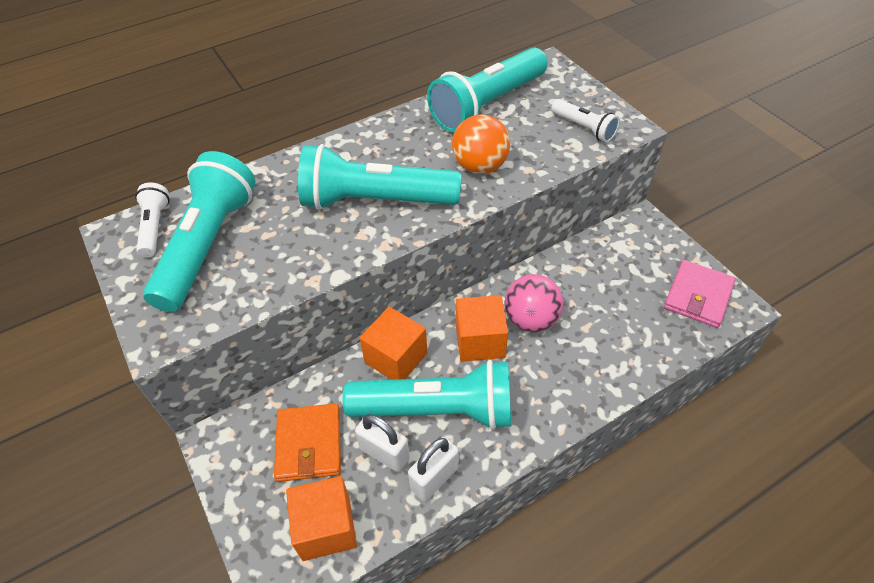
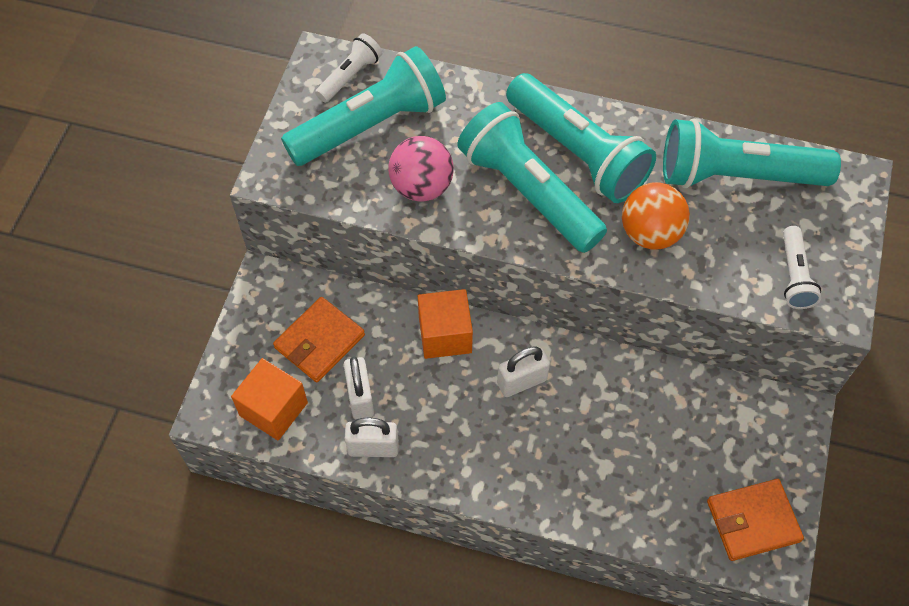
camera: 45 degrees right, 10 degrees up
(436, 409) = (429, 402): turquoise flashlight -> turquoise flashlight (577, 152)
(480, 341) = (522, 381): orange cube -> white padlock
(531, 320) = (582, 403): pink ball -> pink ball (421, 187)
(698, 296) = (753, 521): pink wallet -> orange wallet

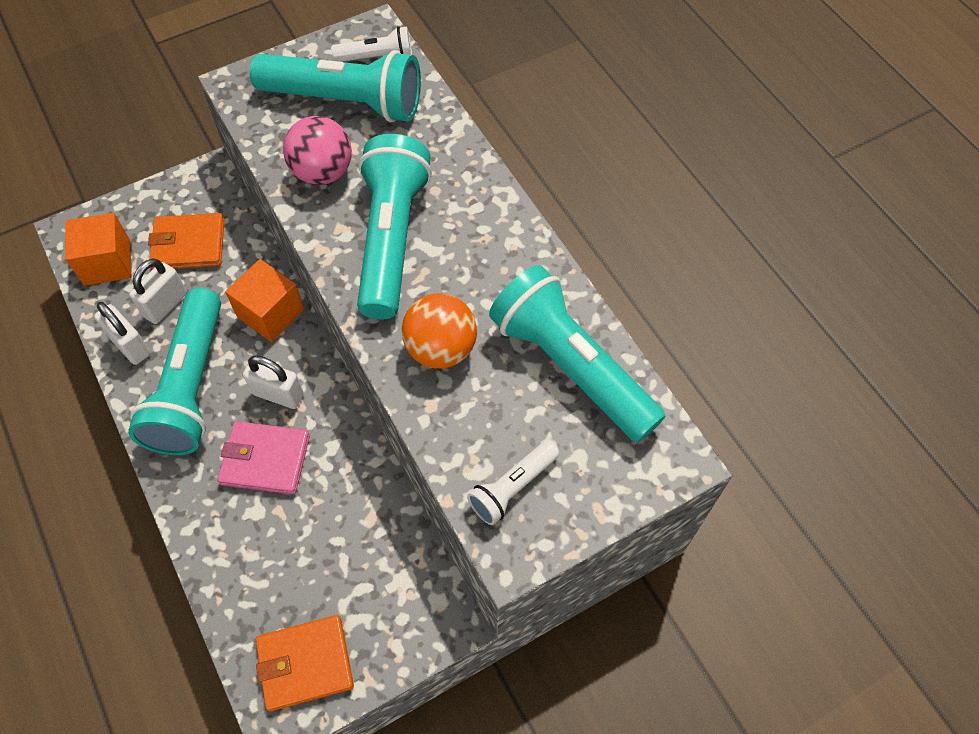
camera: 45 degrees right, 0 degrees up
(569, 430) = (265, 460): none -> pink wallet
(577, 152) = (467, 241): turquoise flashlight -> turquoise flashlight (191, 386)
(753, 521) = (305, 663): orange wallet -> orange wallet turned 45 degrees counterclockwise

